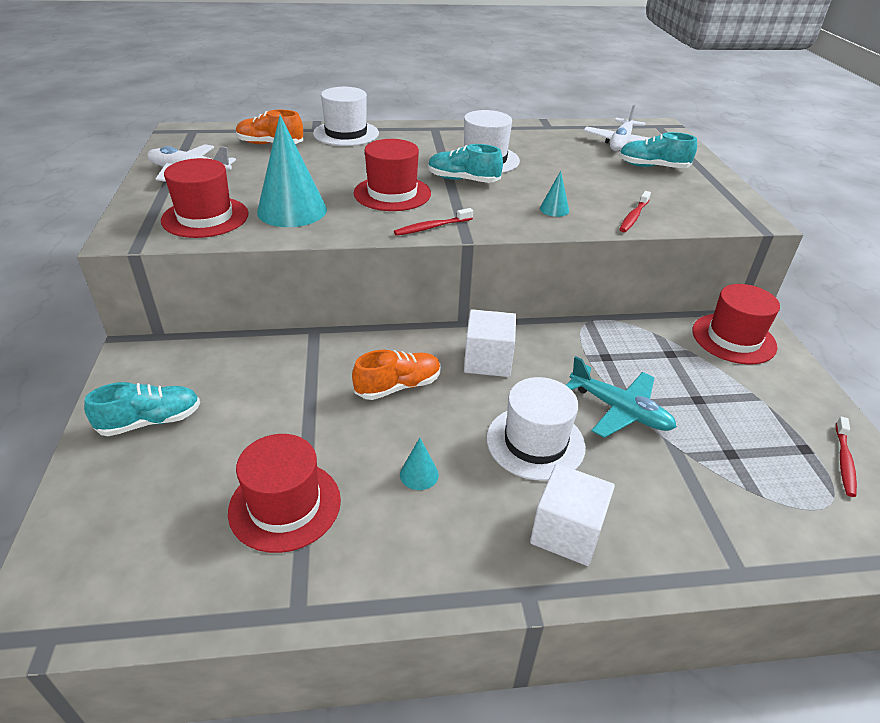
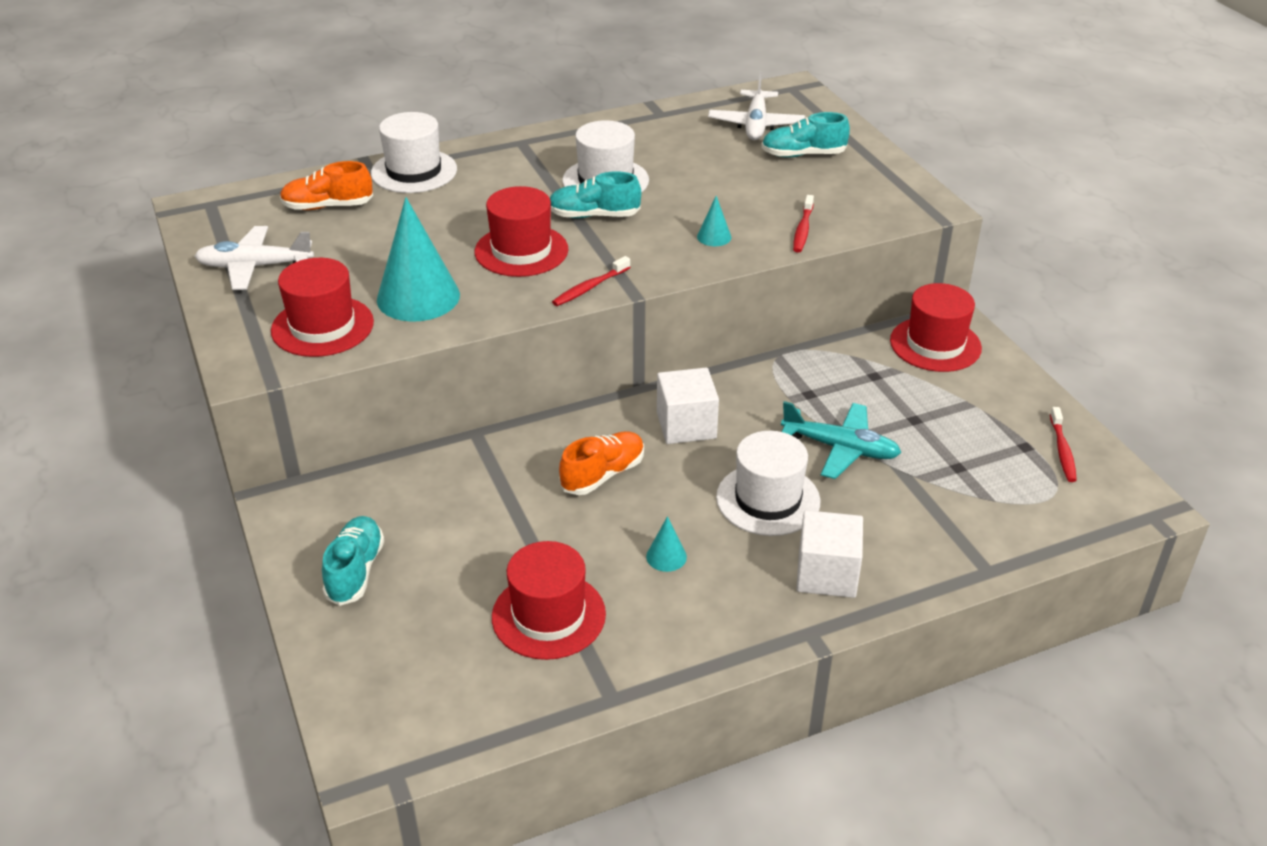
camera: 15 degrees left, 0 degrees up
(150, 421) = (355, 571): turquoise shoe -> turquoise shoe turned 45 degrees counterclockwise

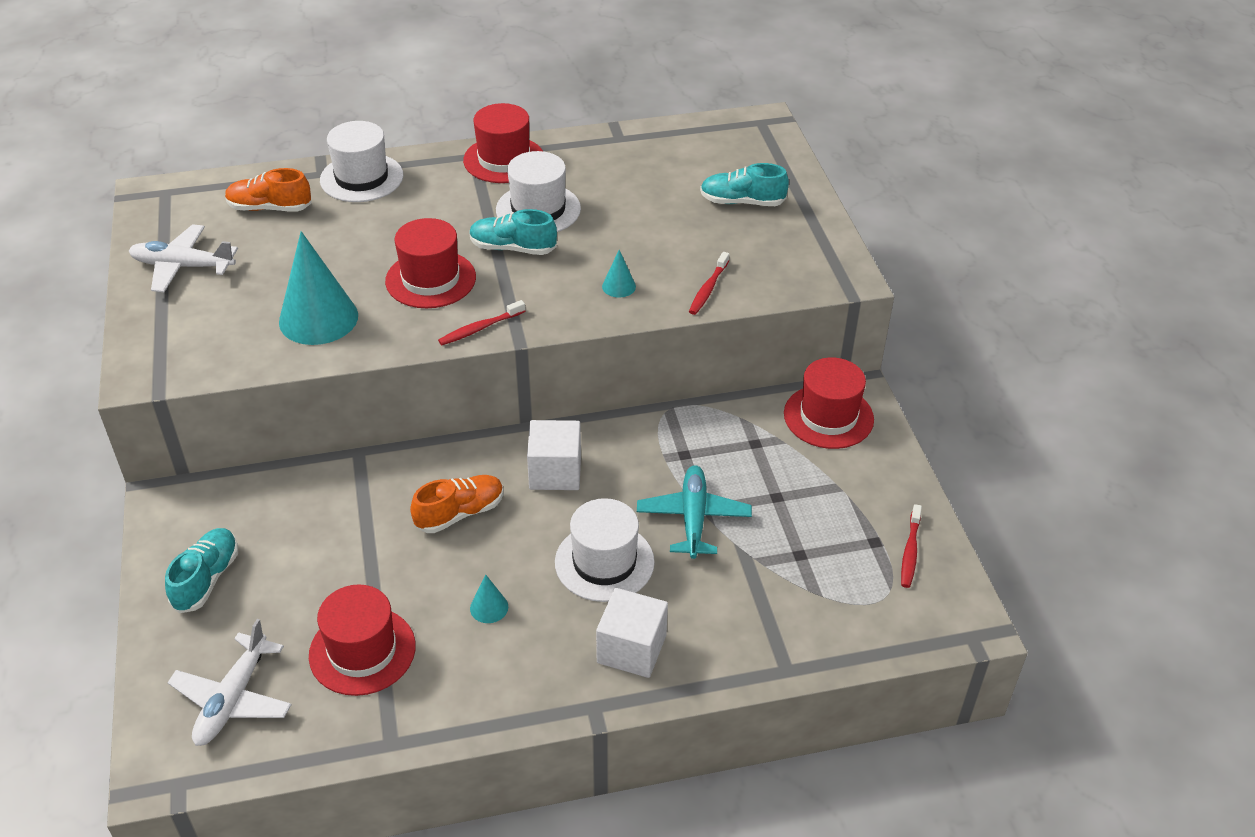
camera: 10 degrees right, 5 degrees up
(322, 326) = (222, 339): red hat -> red hat (504, 159)
(756, 124) = (708, 161): white plane -> white plane (233, 699)
(840, 448) = (693, 518): turquoise plane -> turquoise plane turned 120 degrees counterclockwise

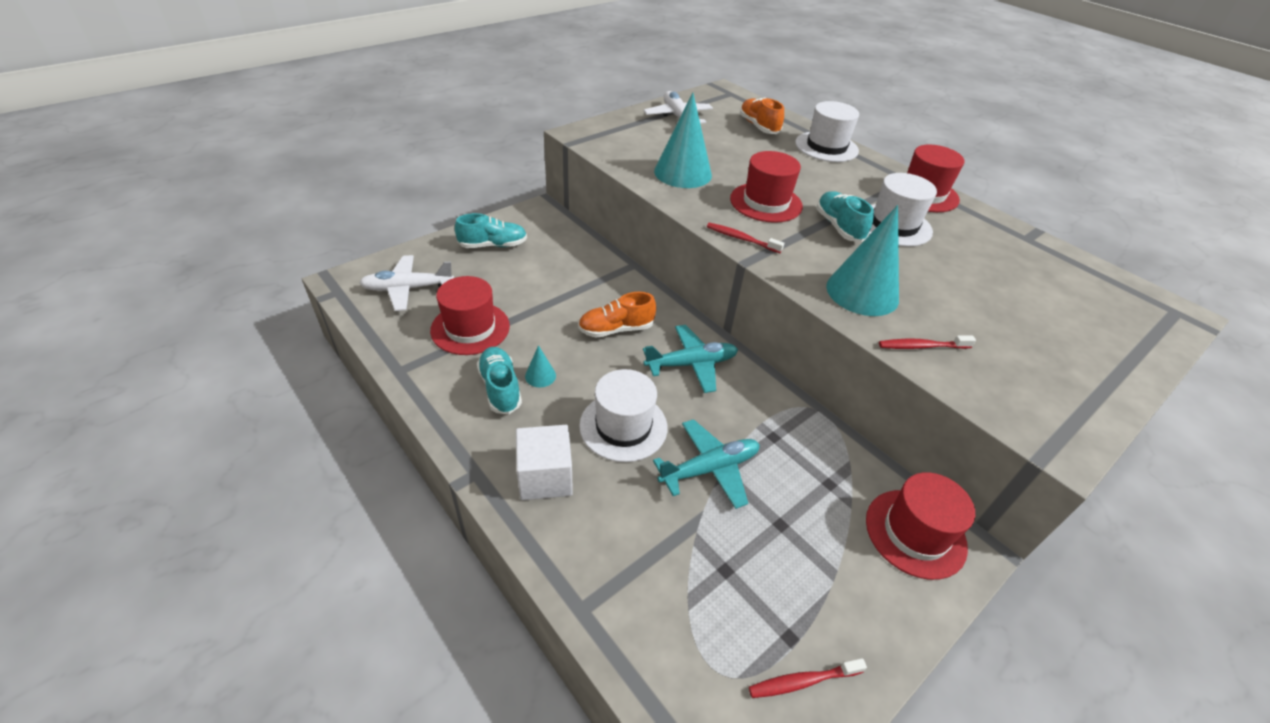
camera: 60 degrees right, 0 degrees up
(460, 513) = (616, 329): orange shoe -> orange shoe turned 135 degrees clockwise
(555, 472) = (691, 364): white cube -> turquoise plane
(619, 286) = (862, 292): turquoise cone -> turquoise cone, size x2.25
(742, 202) = (1057, 333): turquoise shoe -> turquoise shoe (500, 388)

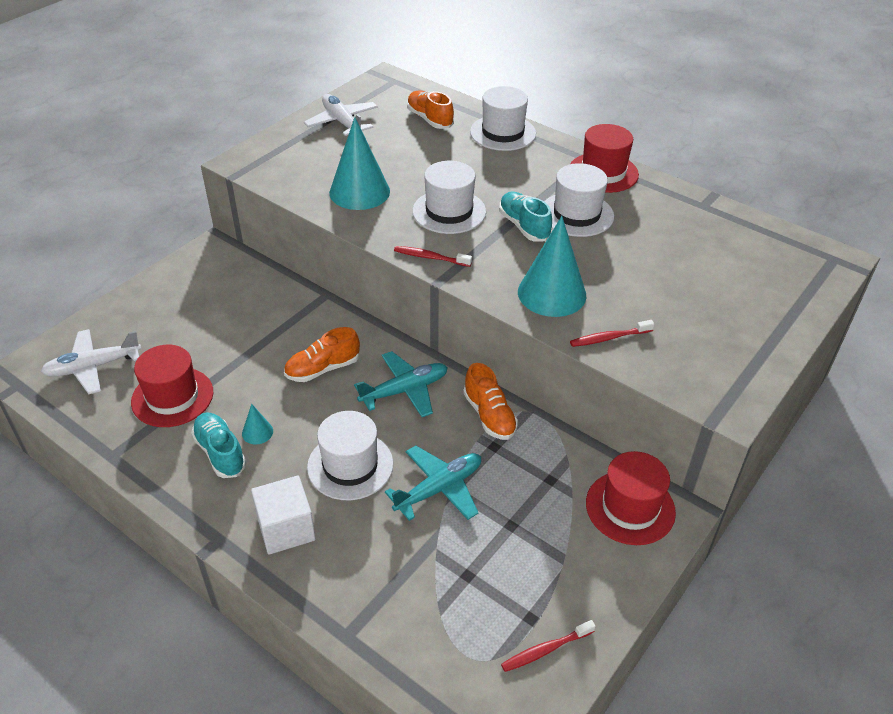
camera: 10 degrees left, 0 degrees up
(493, 245) = (171, 300): turquoise shoe -> none
(766, 202) = (449, 211): red hat -> white hat
(773, 405) = (489, 415): none -> orange shoe

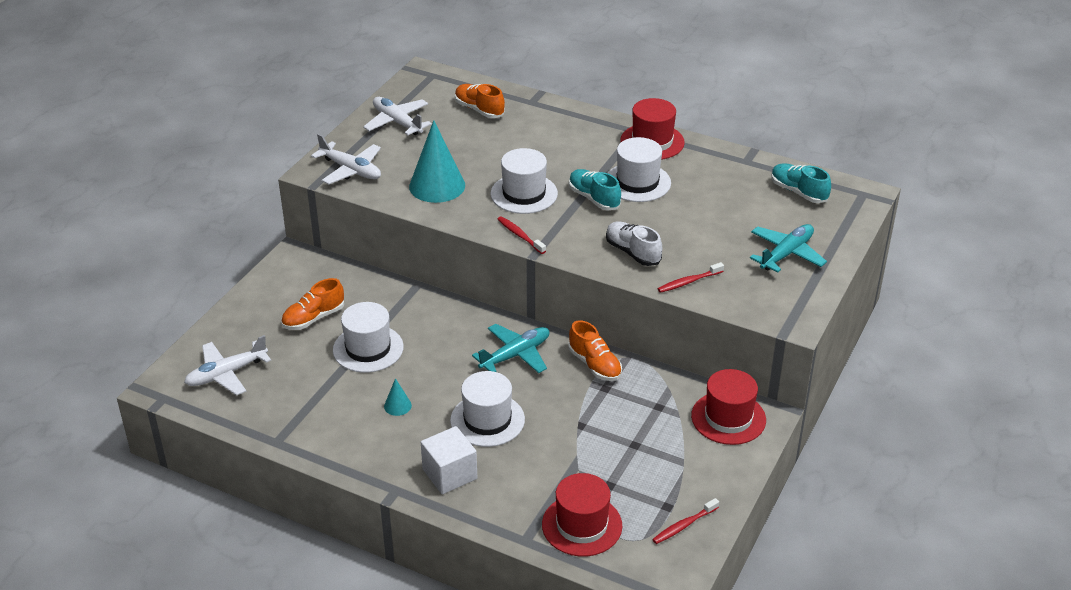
camera: 10 degrees left, 5 degrees down
(172, 397) = (310, 388): red hat -> red hat (582, 525)
(220, 452) = (371, 426): turquoise shoe -> turquoise shoe (798, 192)
(277, 165) = (351, 170): none -> white plane
(322, 369) = (437, 347): orange shoe -> orange shoe (313, 318)
(431, 257) = (520, 236): red toothbrush -> red toothbrush turned 45 degrees clockwise
(439, 489) = (568, 426): turquoise plane -> turquoise plane (786, 254)
(503, 133) = (551, 115): white hat -> white hat (368, 348)
(552, 293) = (632, 252): turquoise cone -> white shoe

